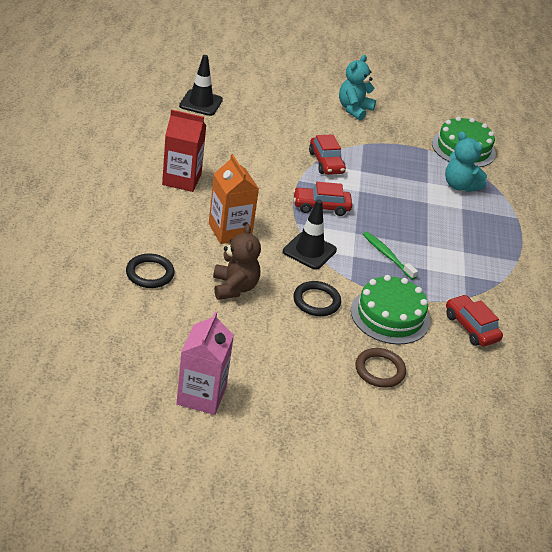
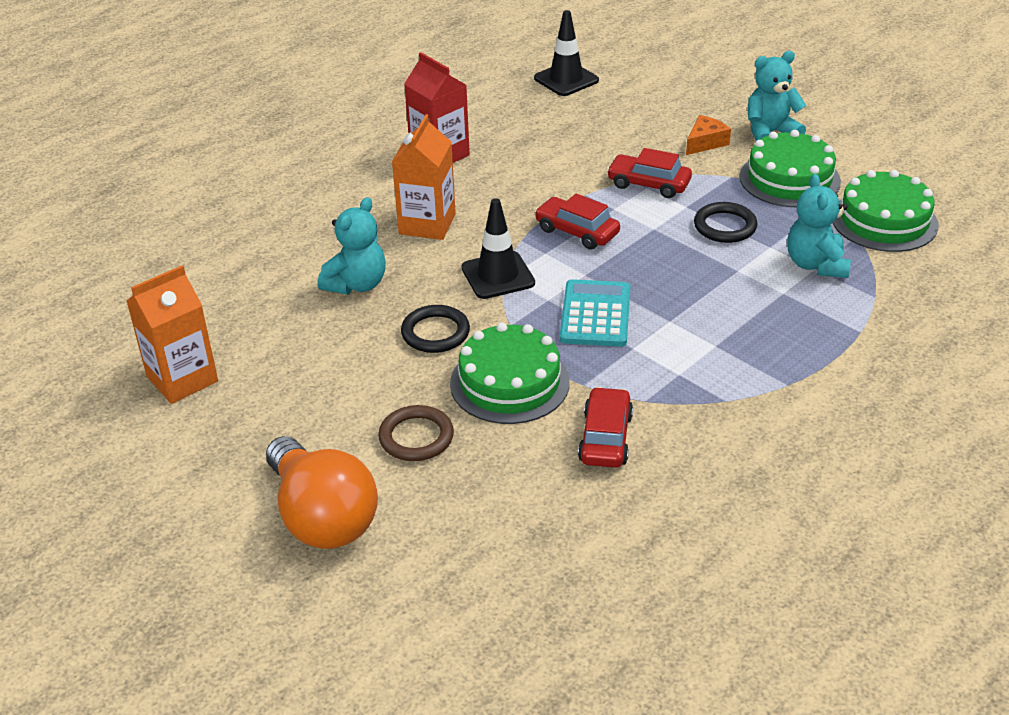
camera: 45 degrees right, 0 degrees up
(150, 273) = (283, 239): black ring -> black ring (725, 226)
(201, 395) = (182, 379): pink carton -> orange carton
(234, 287) = (357, 284): brown teddy bear -> turquoise teddy bear
(326, 162) = (648, 184): red car -> red car turned 90 degrees clockwise
(327, 125) = (705, 142): none -> orange cheese
(386, 441) = (322, 517): none -> orange light bulb
(387, 256) = (595, 314): green toothbrush -> turquoise calculator
(394, 136) = (789, 179): none -> green cake

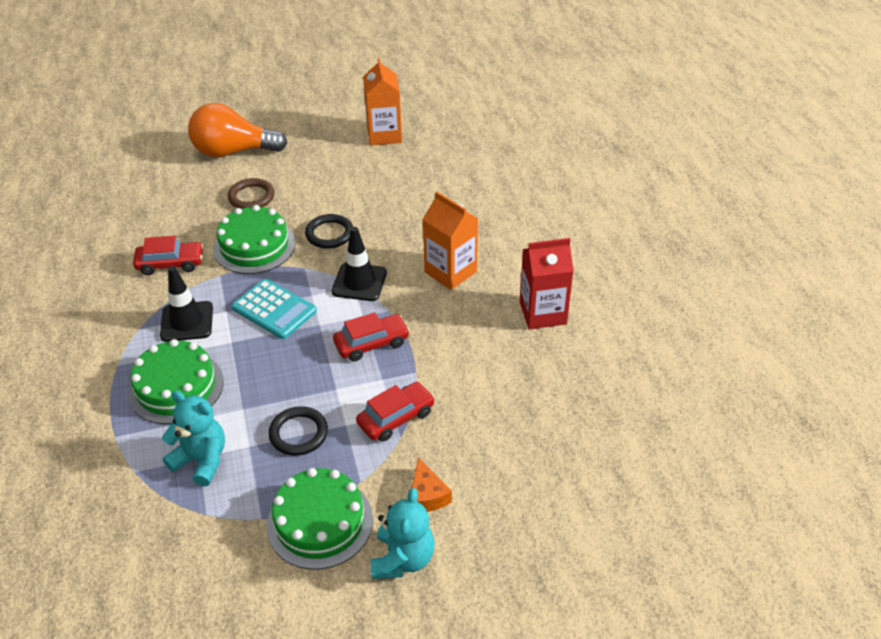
camera: 120 degrees right, 5 degrees up
(357, 284) = (410, 218): turquoise teddy bear -> none
(566, 79) = (619, 452): black traffic cone -> black traffic cone (187, 322)
(605, 438) = (170, 264): red car -> red car turned 45 degrees counterclockwise
(884, 221) = (203, 549): green cake -> green cake (176, 387)

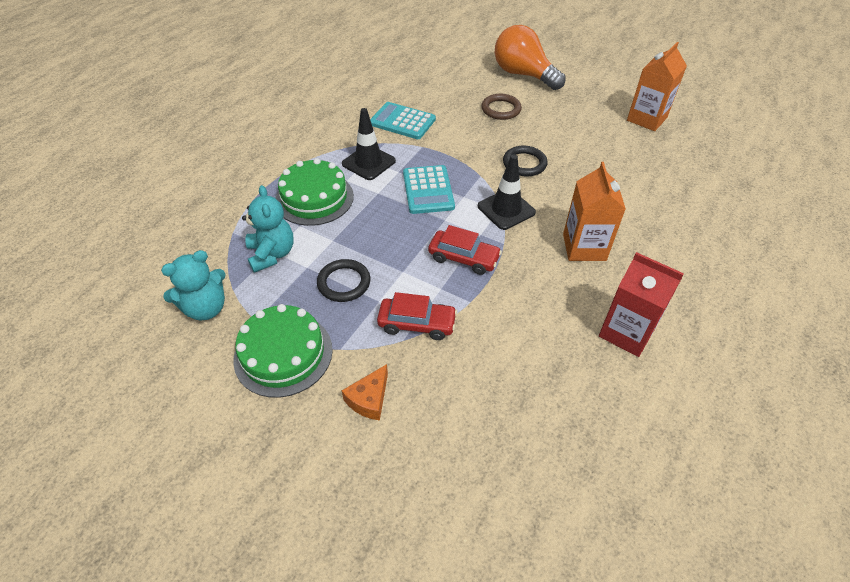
camera: 45 degrees right, 5 degrees up
(170, 264) = (402, 121): red car -> turquoise calculator
(254, 246) = (465, 141): green cake -> none
(403, 559) = (298, 430): turquoise teddy bear -> turquoise teddy bear (206, 308)

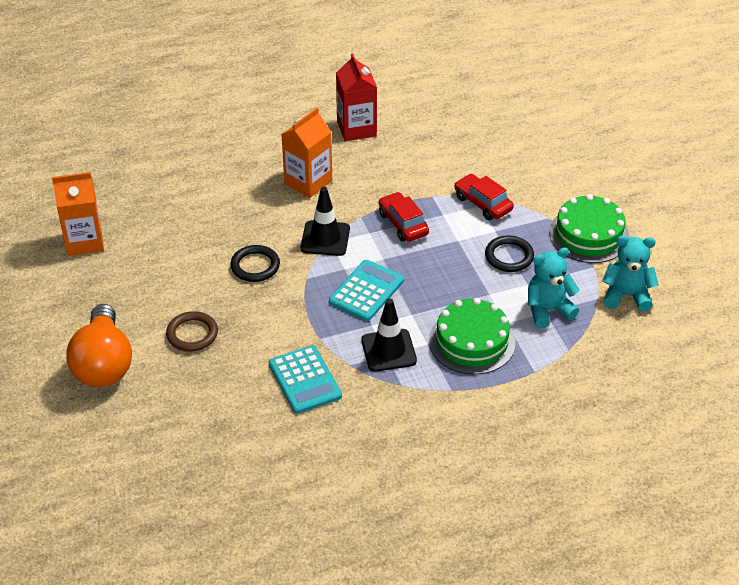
camera: 140 degrees left, 5 degrees down
(272, 254) = (548, 310): turquoise teddy bear -> turquoise teddy bear turned 45 degrees clockwise
(369, 399) = (552, 183): orange cheese -> none

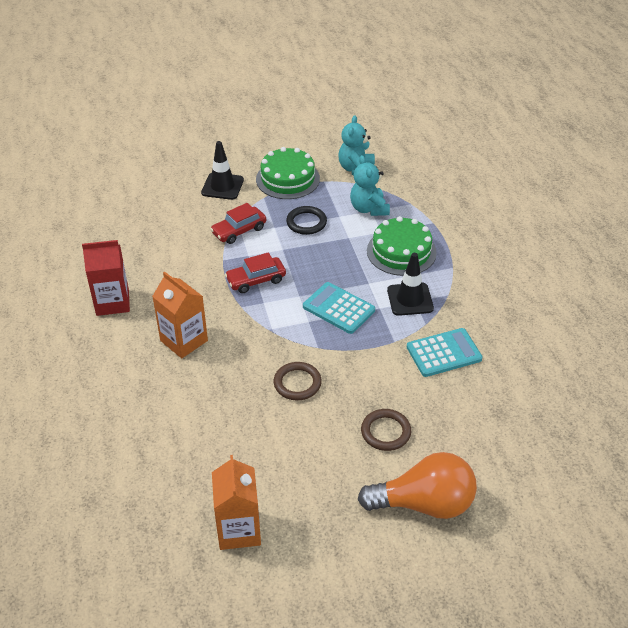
camera: 85 degrees left, 0 degrees up
(255, 266) = (297, 383): black ring -> brown ring
(325, 238) = (267, 332): black traffic cone -> black traffic cone (222, 186)

